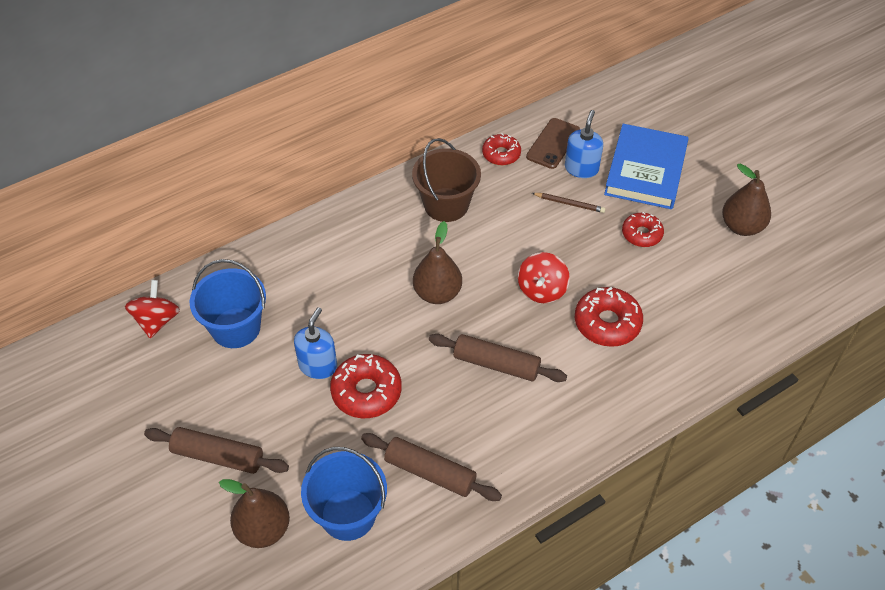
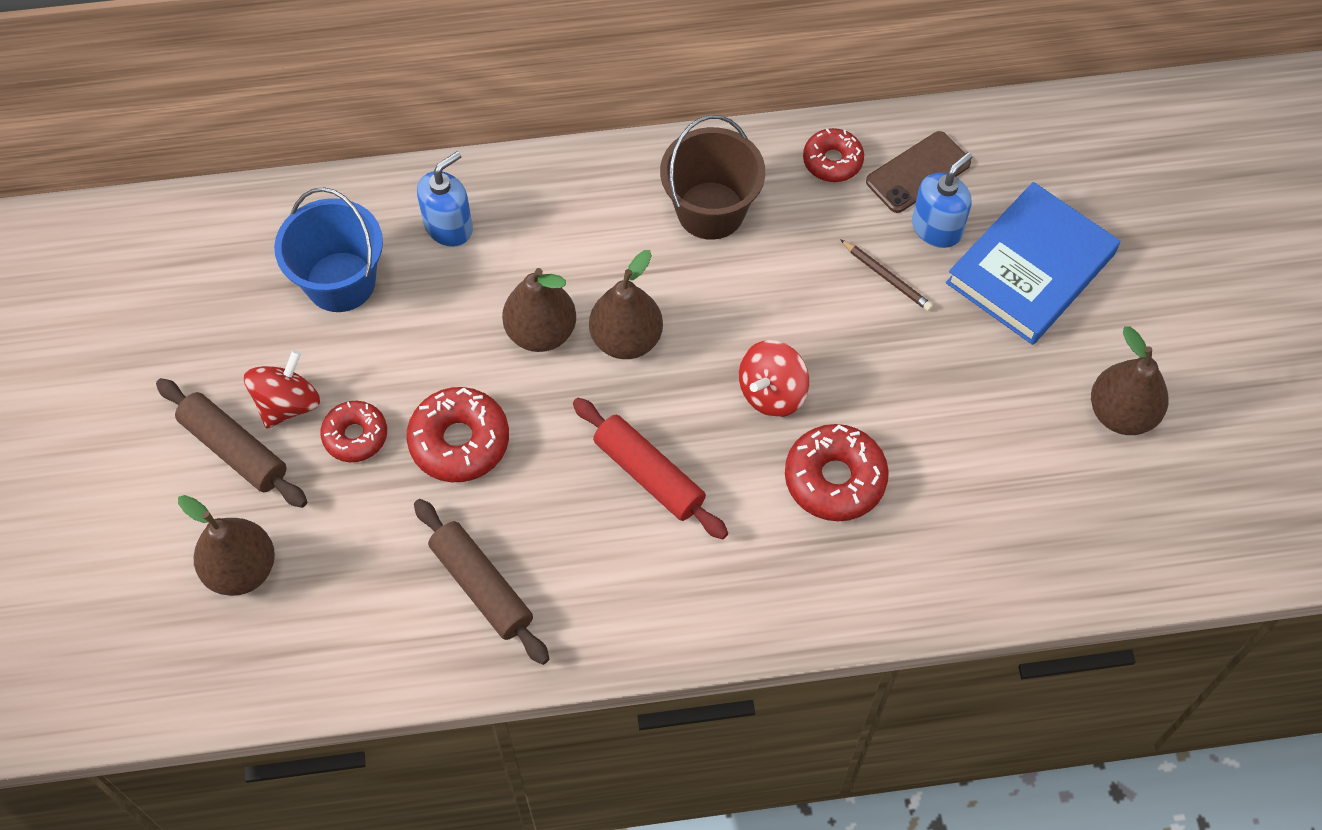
camera: 25 degrees right, 10 degrees up
(157, 321) = (248, 231): red spinning top -> red spinning top (287, 404)
(318, 366) = (417, 379): blue soap dispenser -> blue soap dispenser (449, 227)
(348, 514) = (351, 596): blue bucket -> none
(382, 309) = (541, 332): none -> brown pear
(496, 364) = (649, 475): brown rolling pin -> red rolling pin
(641, 234) = (964, 366): red donut -> red donut (355, 436)

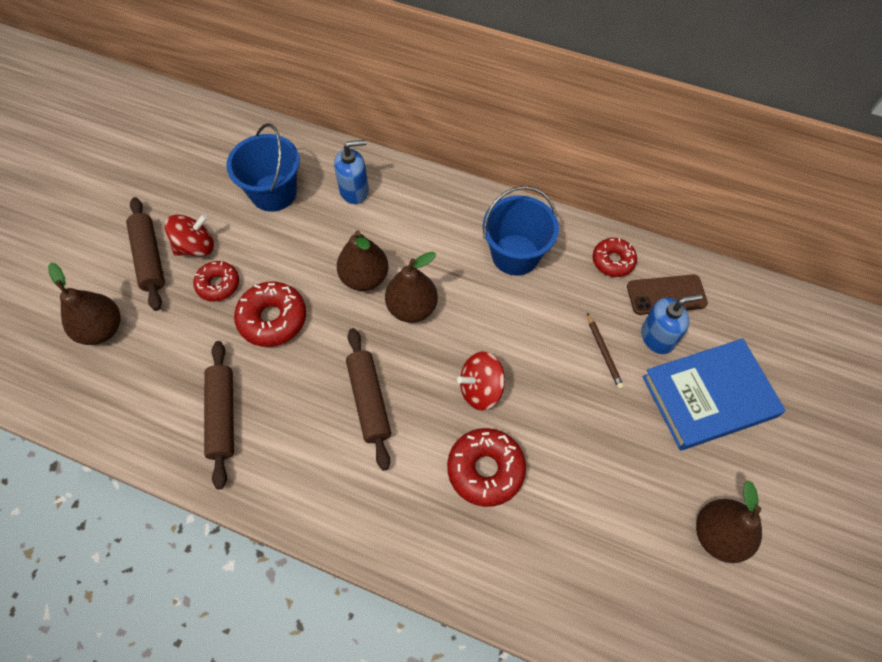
camera: 30 degrees right, 0 degrees up
(649, 475) = (369, 401): red rolling pin -> brown rolling pin
(710, 210) = (515, 255): brown bucket -> blue bucket

